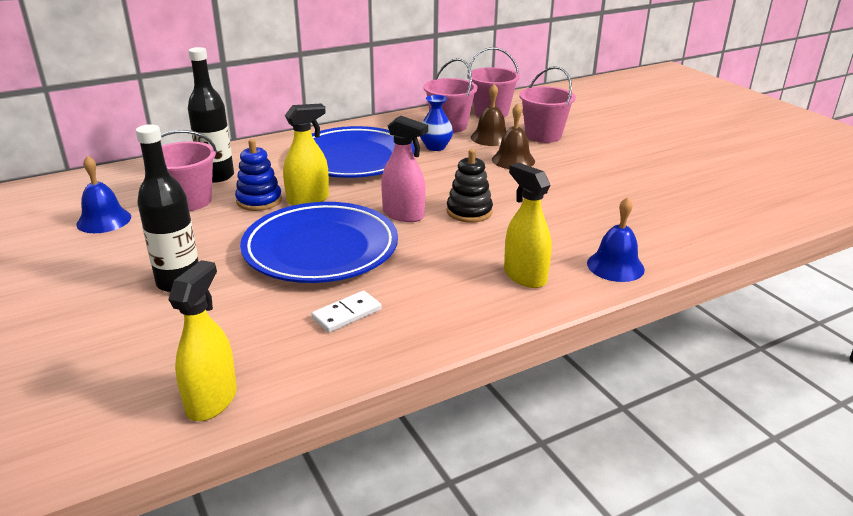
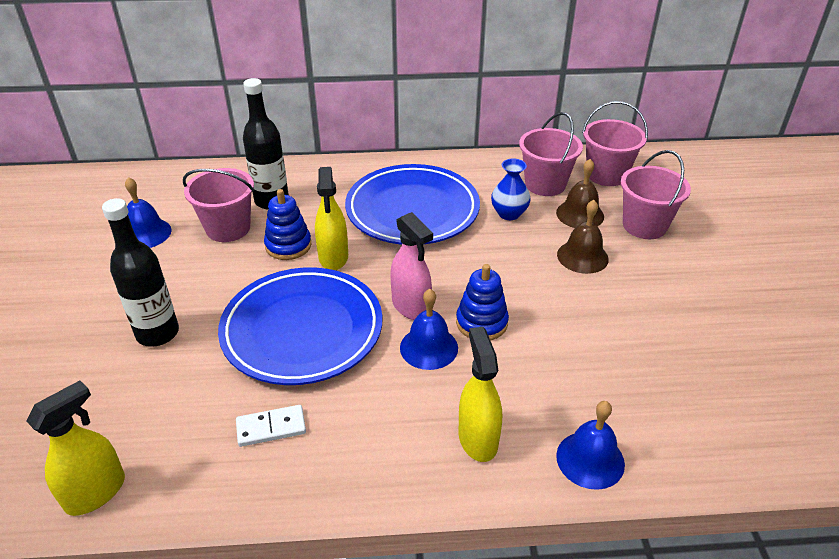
camera: 25 degrees right, 10 degrees up
(308, 200) = (333, 257): yellow spray bottle -> yellow spray bottle turned 90 degrees clockwise
(439, 235) = (429, 347): none -> blue bell
(469, 212) = (481, 323): black stacking toy -> blue stacking toy

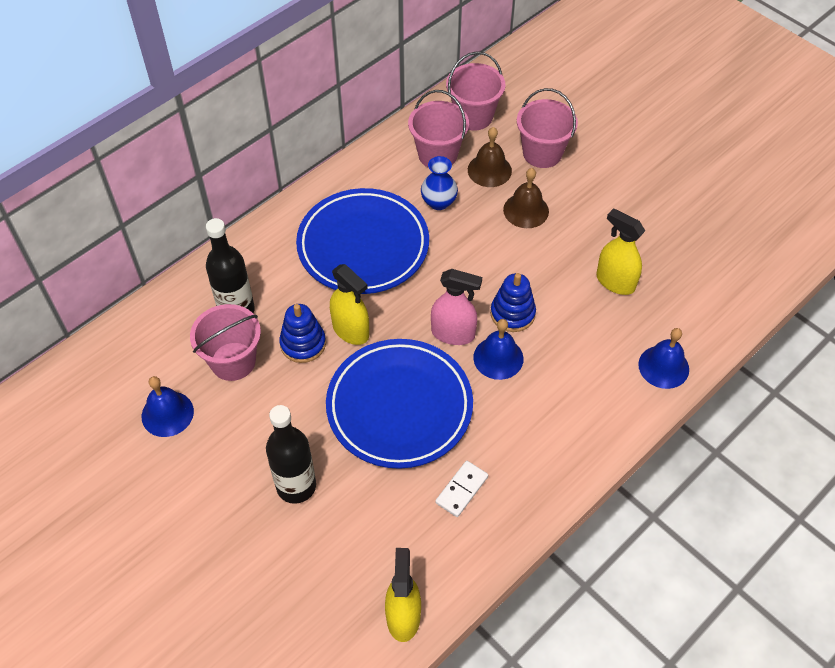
camera: 40 degrees left, 15 degrees up
(478, 439) = (591, 400): yellow spray bottle -> yellow spray bottle (615, 282)

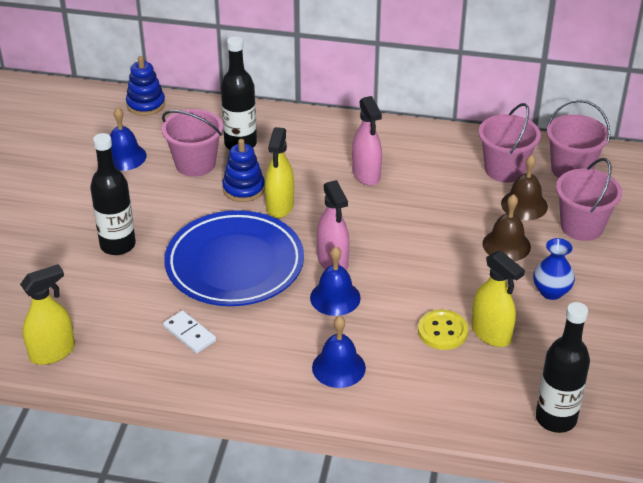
camera: 55 degrees right, 15 degrees down
(363, 246) = (366, 174): blue plate -> pink spray bottle
(438, 202) = (456, 193): blue vase -> blue vase (551, 291)
(462, 490) = (189, 334): white domino -> white domino turned 45 degrees clockwise
(512, 314) = (388, 286): blue stacking toy -> blue stacking toy (146, 104)
(590, 310) = (442, 331): none -> yellow button
(615, 282) = (491, 334): yellow spray bottle -> yellow spray bottle turned 135 degrees clockwise
(663, 366) = (431, 406): blue bell -> blue bell (338, 367)
(726, 299) = (556, 418): none -> black bottle

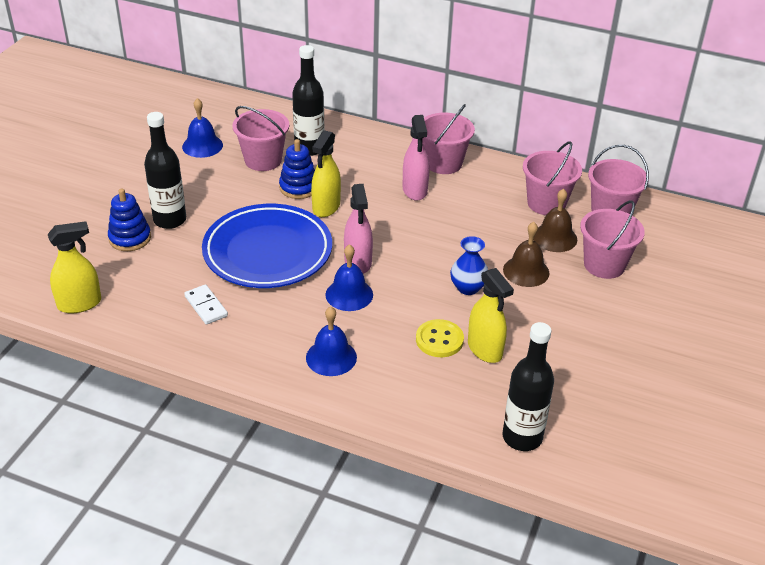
camera: 10 degrees right, 0 degrees up
(146, 104) = (237, 104): blue stacking toy -> blue stacking toy (130, 238)
(386, 141) = (443, 163): none -> pink bucket
(551, 291) = (555, 320): blue vase -> blue vase (468, 288)

